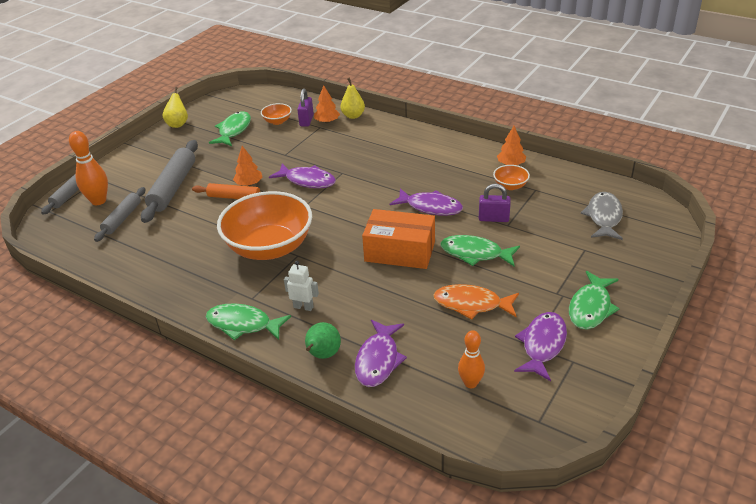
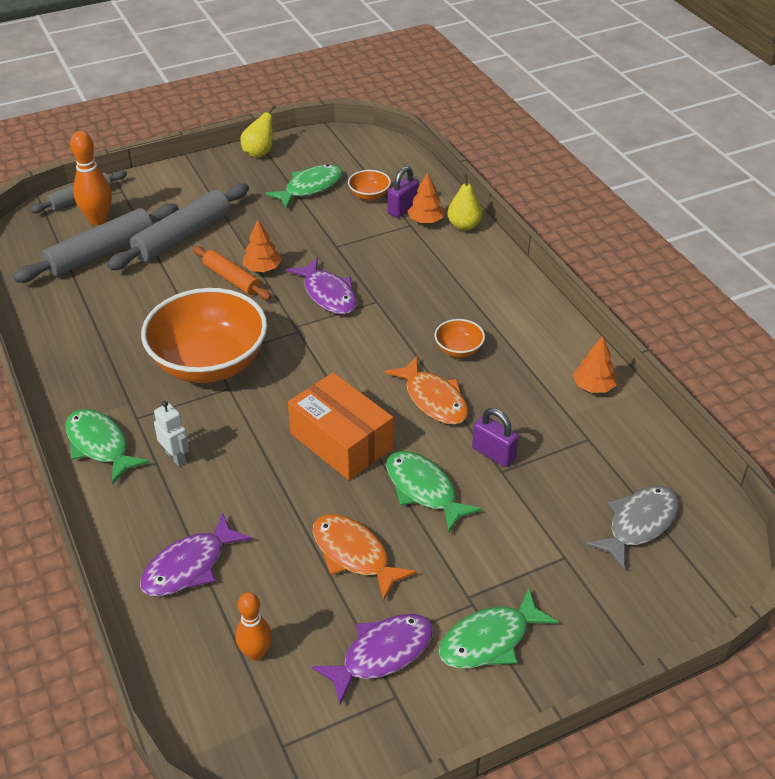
camera: 30 degrees right, 5 degrees up
(122, 218) = (101, 253): grey rolling pin -> grey rolling pin, size x1.63
(323, 355) = (141, 527): green pear -> none
(431, 207) = (433, 399): purple fish -> orange fish
(510, 186) = (561, 418): orange bowl -> orange bowl (458, 349)

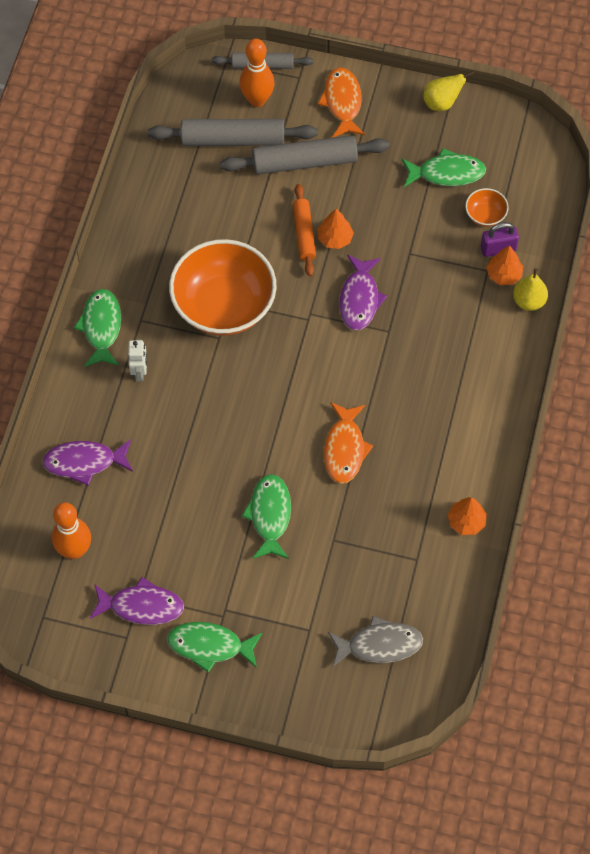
camera: 40 degrees right, 20 degrees up
(256, 653) = (74, 550): orange bowling pin -> orange bowling pin, size x1.50
(341, 441) = (253, 437): orange box -> none
(354, 555) = (184, 529): orange fish -> orange fish (342, 102)
(458, 349) = (404, 419): orange bowl -> none
(493, 453) = (341, 522): purple padlock -> none

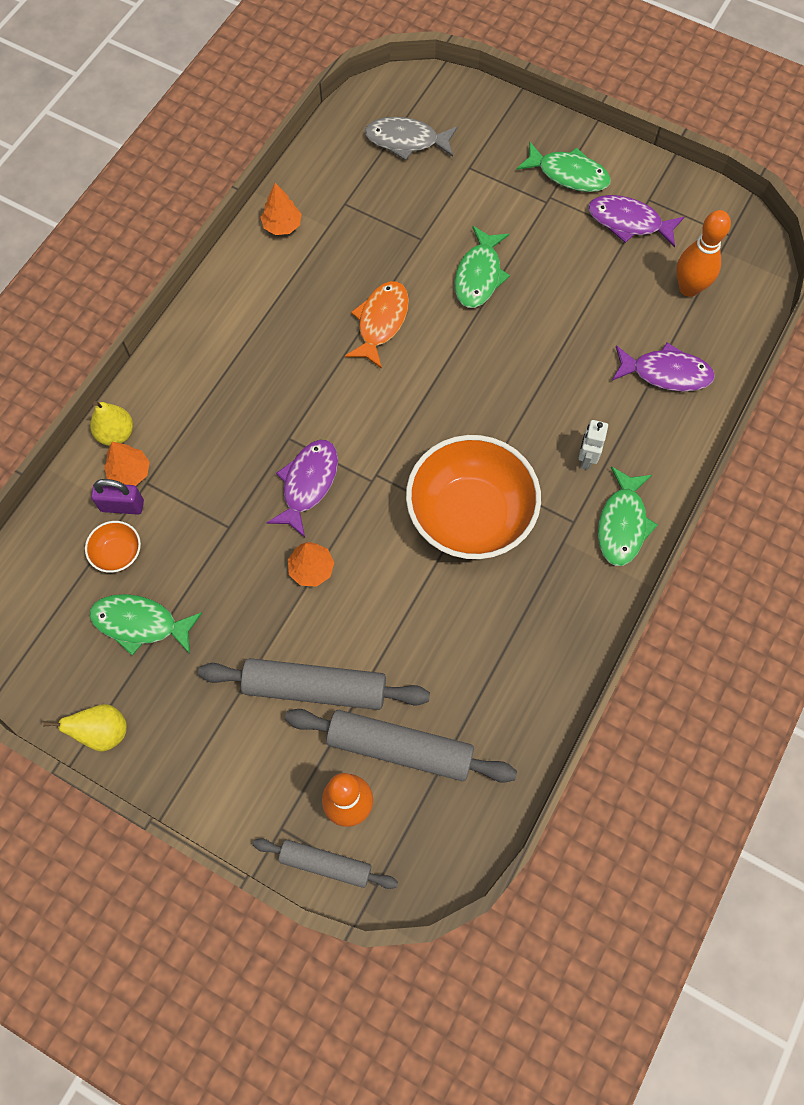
camera: 165 degrees left, 5 degrees up
(304, 233) = (347, 585): orange rolling pin -> none
(342, 102) = (235, 769): orange fish -> none

